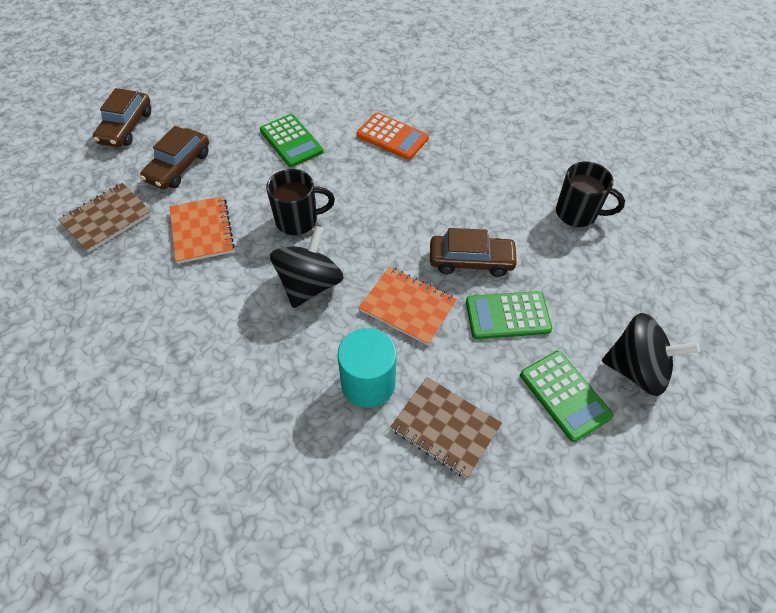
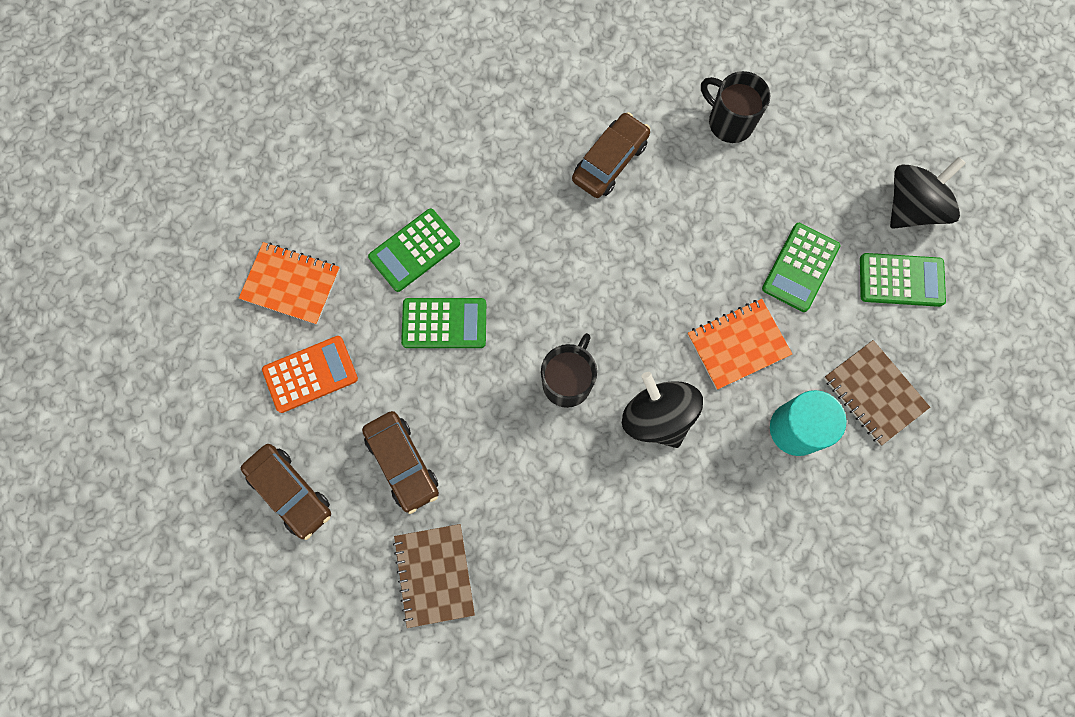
camera: 55 degrees left, 20 degrees up
(202, 231) = (519, 484): orange notebook -> orange notebook (291, 284)
(329, 106) = (414, 250): none -> green calculator
(392, 137) = (510, 217): orange calculator -> orange calculator (310, 374)
(445, 428) = (874, 393): brown notebook -> brown notebook turned 75 degrees clockwise
(471, 261) = (722, 255): brown car -> brown car (610, 161)
(577, 213) = (729, 122): black mug -> black mug turned 105 degrees counterclockwise

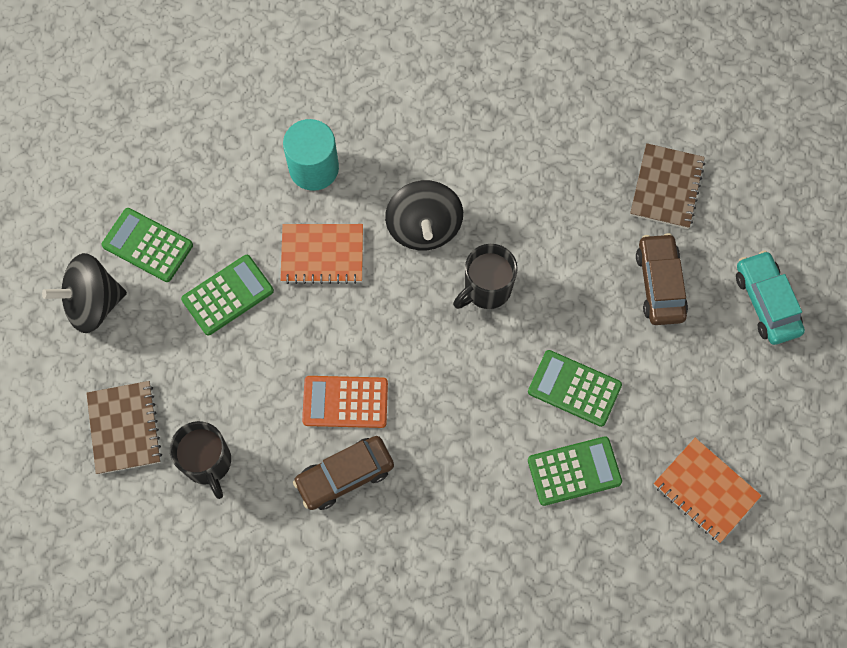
camera: 155 degrees left, 5 degrees down
(290, 492) = (766, 302): brown car -> turquoise car
(310, 374) = (715, 396): orange calculator -> orange calculator (345, 402)
(874, 393) = (232, 167): brown notebook -> brown notebook (125, 428)

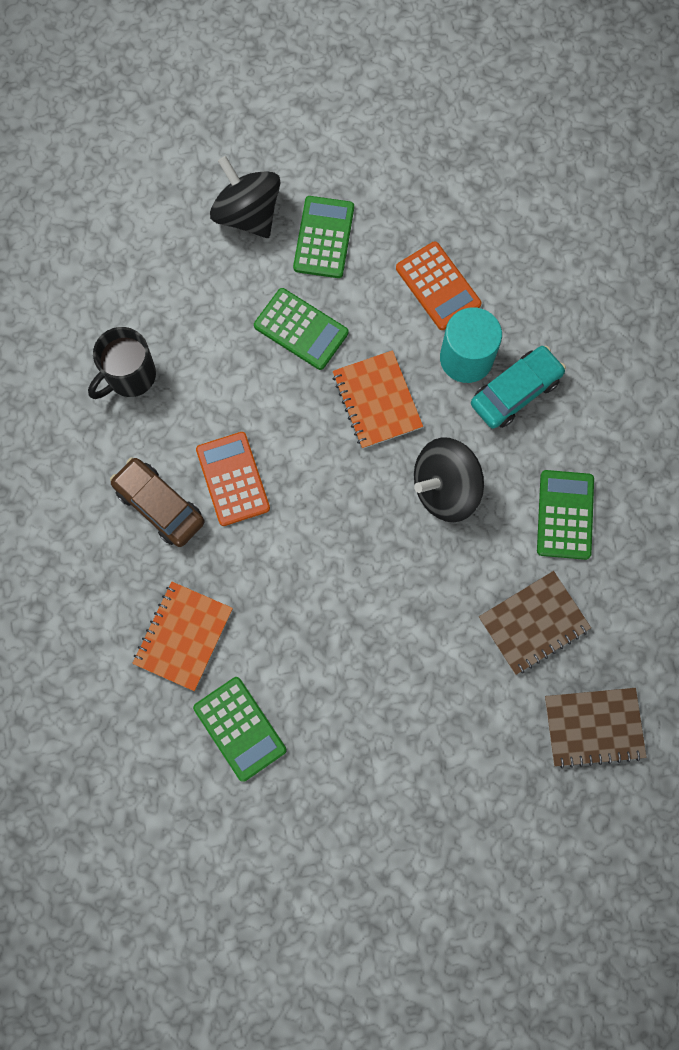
camera: 70 degrees right, 5 degrees up
(125, 428) = (137, 290): brown notebook -> brown notebook (533, 623)
(237, 167) = (438, 286): none -> orange calculator
(486, 289) = (402, 574): black mug -> none
(574, 388) = (328, 700): green calculator -> green calculator (565, 515)
(660, 284) = (477, 754): brown car -> none
(705, 491) = (265, 873): orange notebook -> orange notebook (183, 636)
(766, 302) = (501, 879): turquoise car -> turquoise car (515, 392)

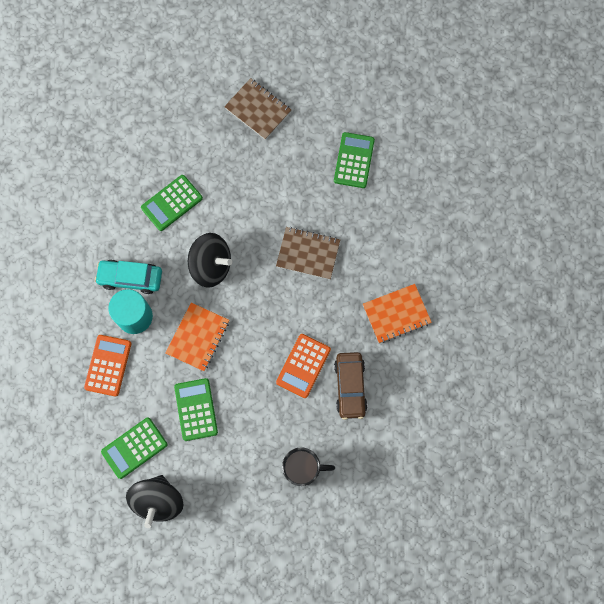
camera: 135 degrees left, 0 degrees up
(239, 729) = (409, 250): green calculator -> green calculator (354, 160)
(533, 623) = (236, 172): brown notebook -> brown notebook (308, 253)

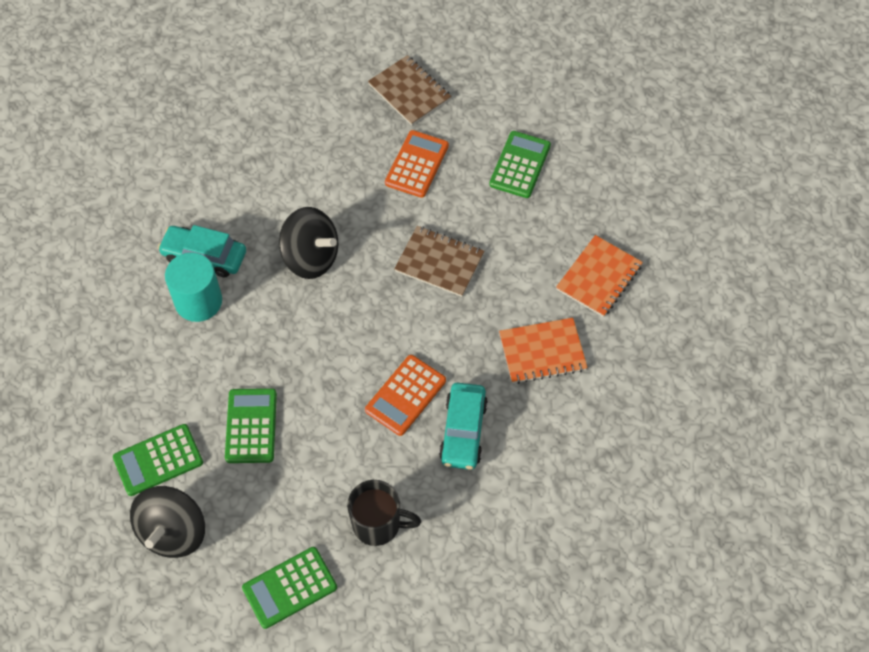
camera: 10 degrees right, 15 degrees down
(108, 365) = (149, 354): orange calculator -> orange calculator (417, 164)
(172, 203) = (277, 179): green calculator -> green calculator (289, 587)
(198, 337) = (274, 339): orange notebook -> orange notebook (599, 277)
(350, 386) = (463, 431): brown car -> turquoise car

